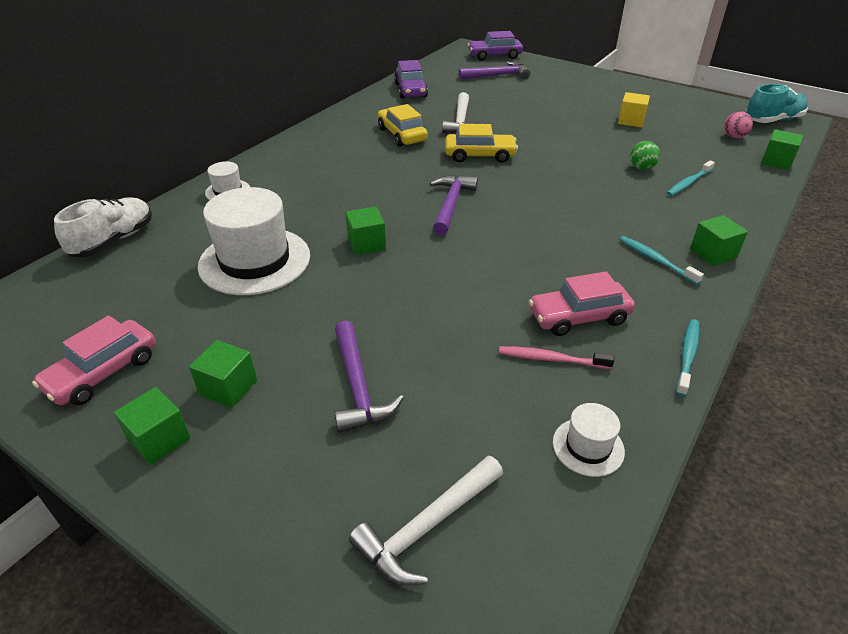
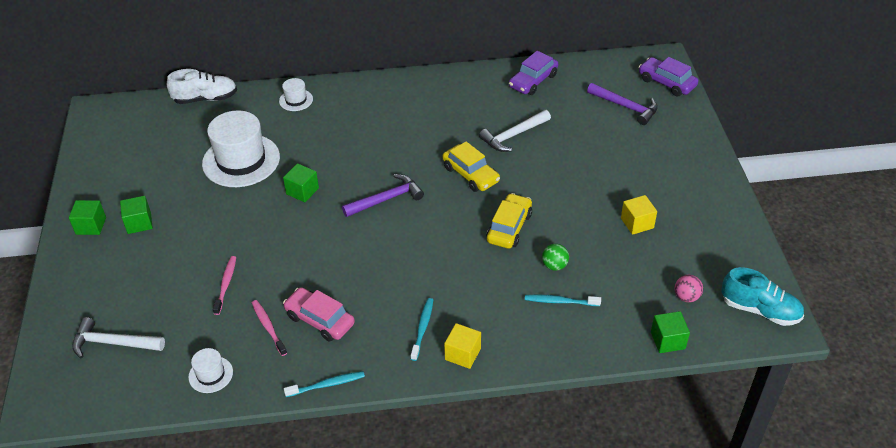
camera: 50 degrees right, 5 degrees up
(103, 372) = (113, 176): pink car -> none
(358, 386) = (179, 266): purple hammer -> none
(402, 135) = (455, 121): yellow car -> yellow car (509, 227)
(440, 361) = (226, 284): none -> pink toothbrush
(713, 253) = (462, 354): green cube -> yellow cube

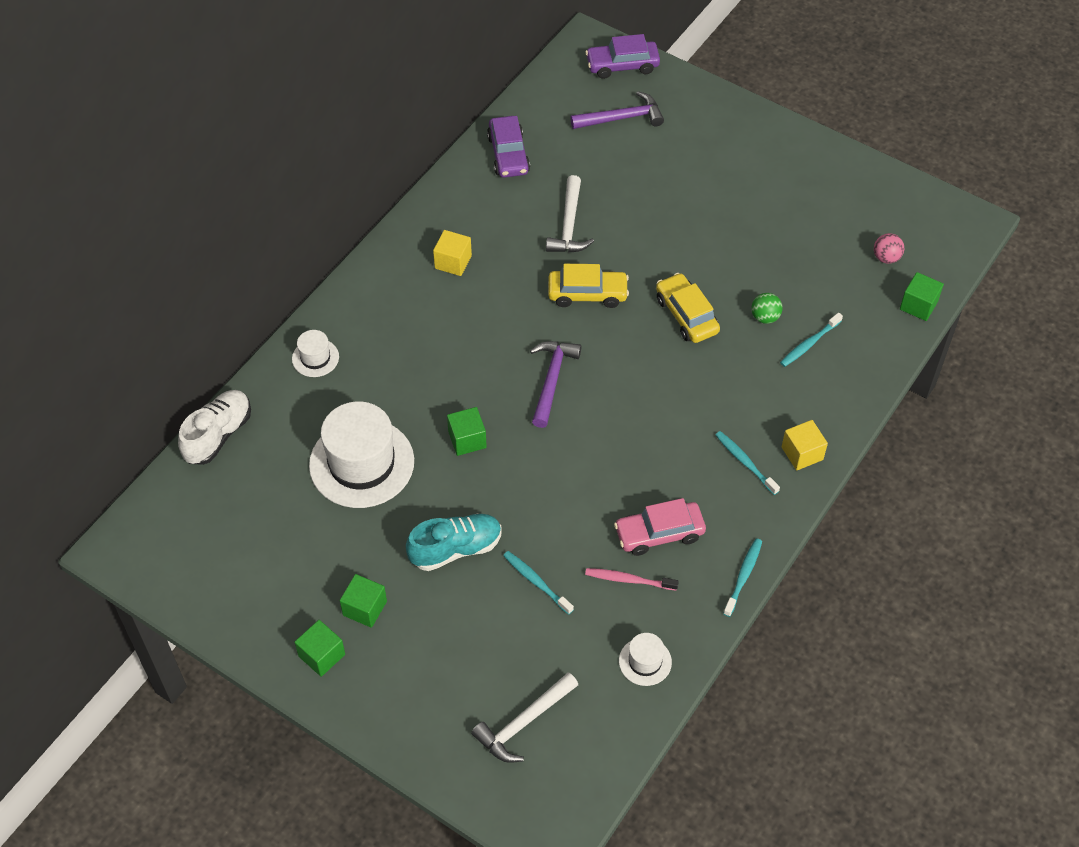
camera: 50 degrees left, 10 degrees up
(226, 284) = (536, 582): pink toothbrush -> turquoise toothbrush
(637, 223) = (773, 224): yellow cube -> yellow cube (453, 262)
(760, 310) = (944, 223): turquoise shoe -> turquoise shoe (456, 549)

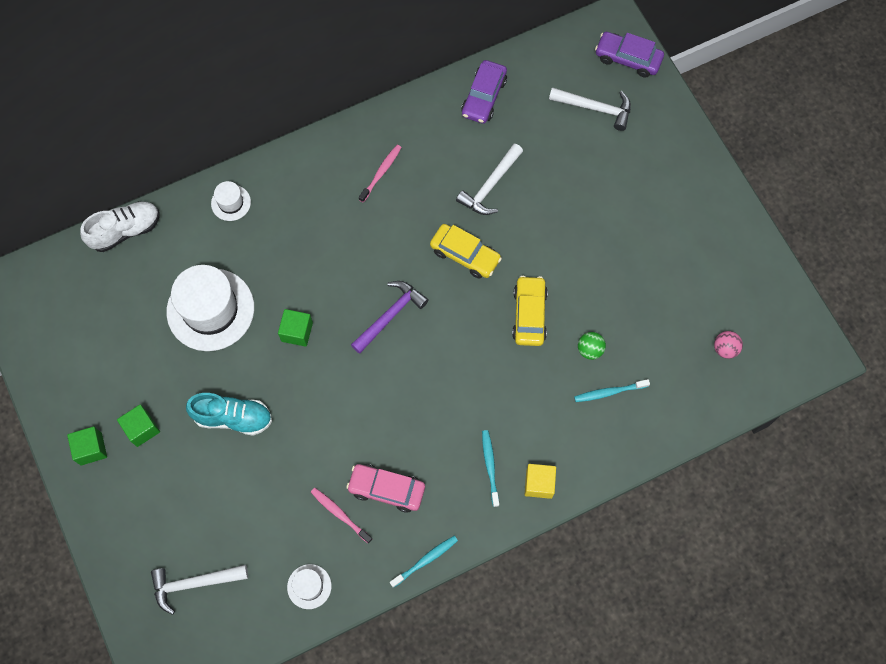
camera: 30 degrees right, 15 degrees up
(453, 262) = (381, 172): yellow cube -> pink toothbrush
(536, 582) = (273, 477): turquoise toothbrush -> none
(622, 118) = (595, 108): purple hammer -> white hammer
(918, 305) = (721, 406): green cube -> none

